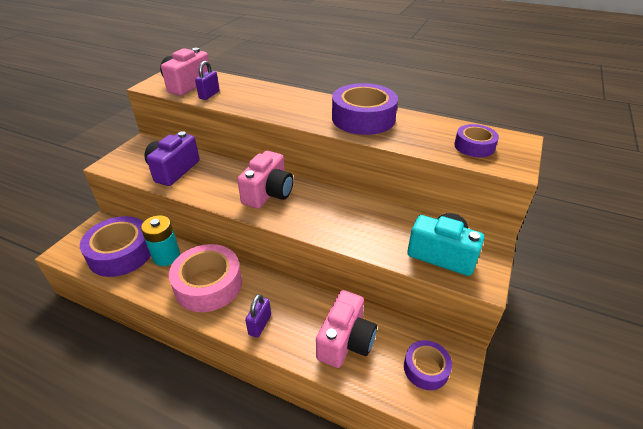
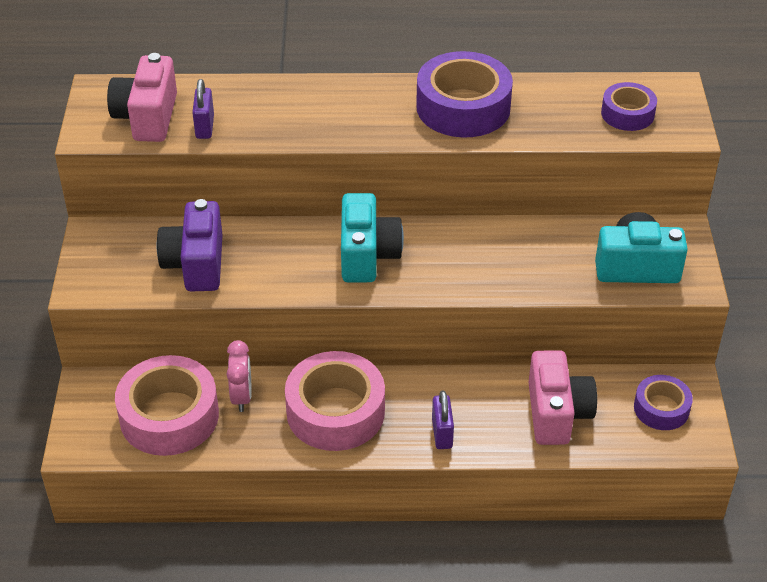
camera: 25 degrees left, 5 degrees up
(121, 253) = (169, 416): purple tape -> pink tape
(166, 256) = (242, 397): turquoise battery -> pink clock
(268, 193) = (367, 255): pink camera -> turquoise camera

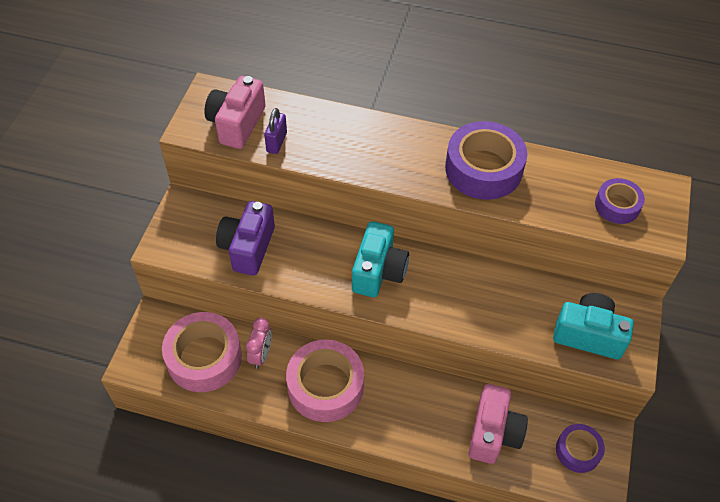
camera: 15 degrees right, 10 degrees up
(442, 433) = (399, 427): purple padlock -> none

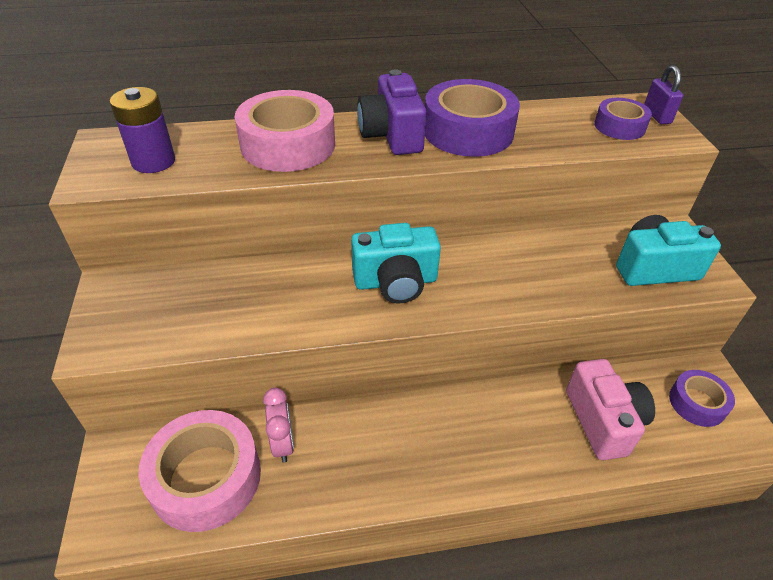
camera: 25 degrees left, 10 degrees down
(237, 124) = (153, 161): pink camera -> purple battery
(248, 248) = (219, 309): purple camera -> purple camera (392, 135)
(276, 142) = (215, 166): purple padlock -> purple padlock (657, 116)
(325, 386) = (384, 448): pink tape -> pink tape (288, 144)
(378, 271) = (395, 282): turquoise camera -> turquoise camera turned 90 degrees clockwise

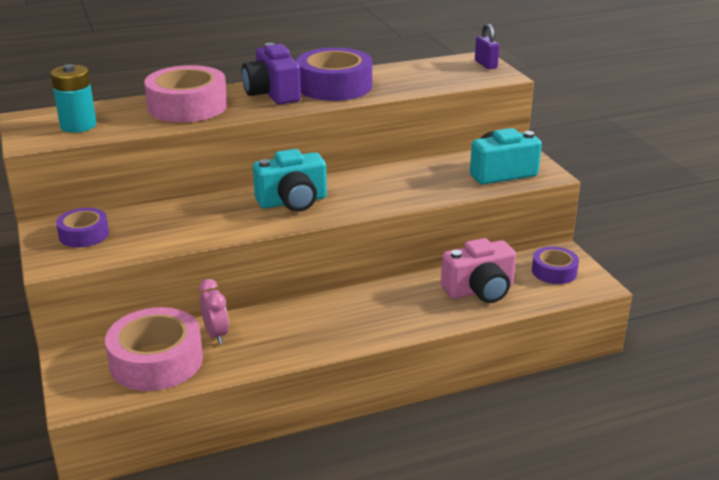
camera: 10 degrees left, 15 degrees down
(153, 161) = (78, 125): purple battery -> turquoise battery
(603, 421) = (480, 290): pink camera -> pink camera turned 90 degrees clockwise
(619, 126) = (456, 73): purple tape -> purple tape (84, 234)

